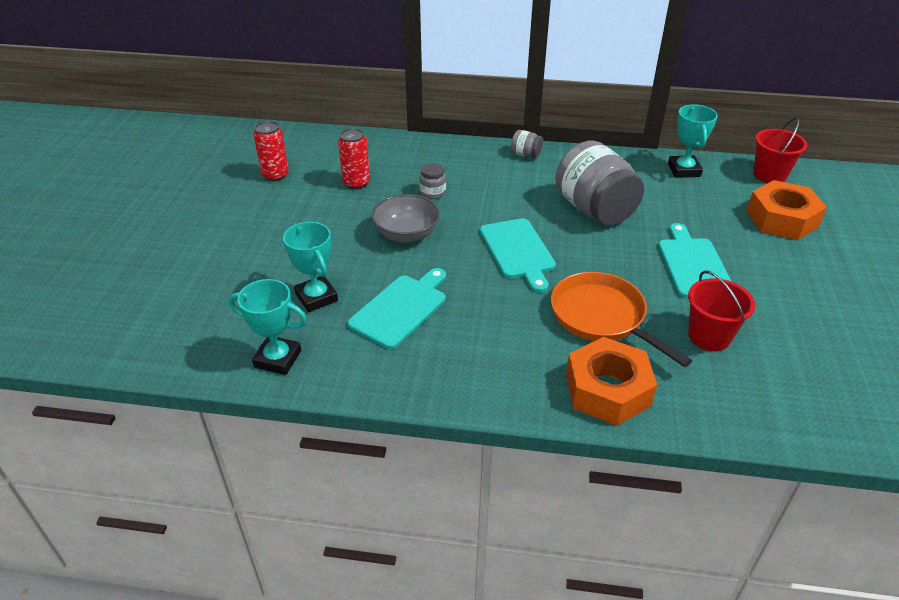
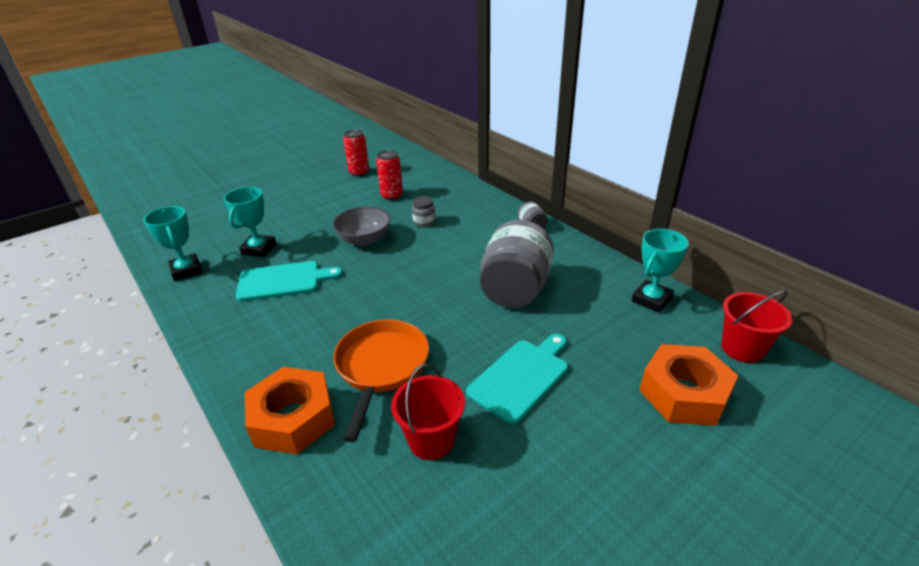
camera: 45 degrees right, 5 degrees down
(518, 251) = (409, 287): turquoise cutting board -> none

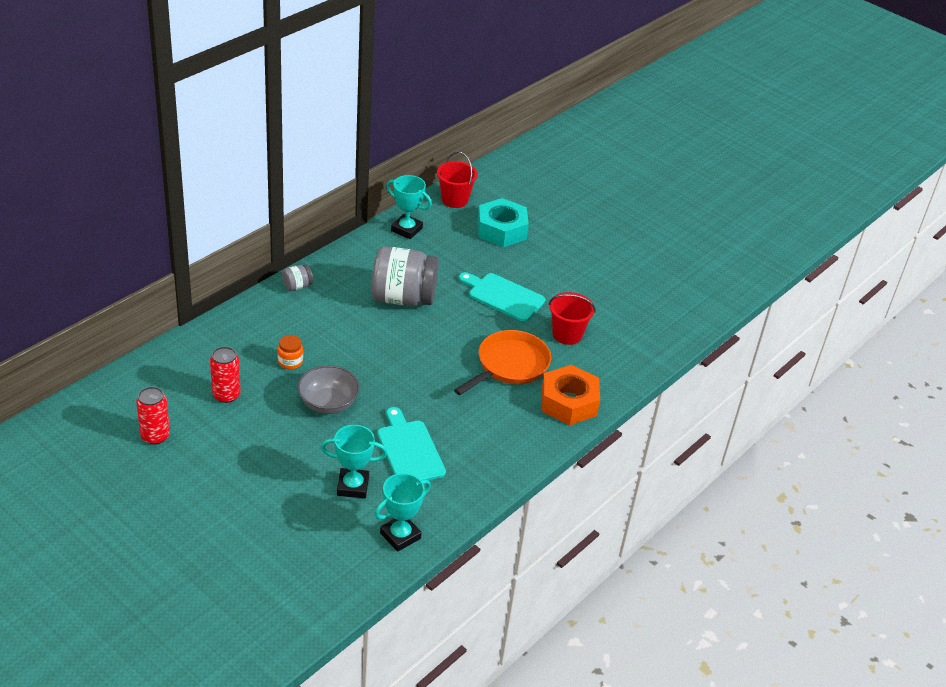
camera: 105 degrees left, 5 degrees up
(381, 367) = (509, 365): orange pan -> orange pan turned 135 degrees clockwise
(424, 222) = (290, 362): grey jar -> orange jar
(684, 393) = (501, 230): orange nut -> turquoise nut

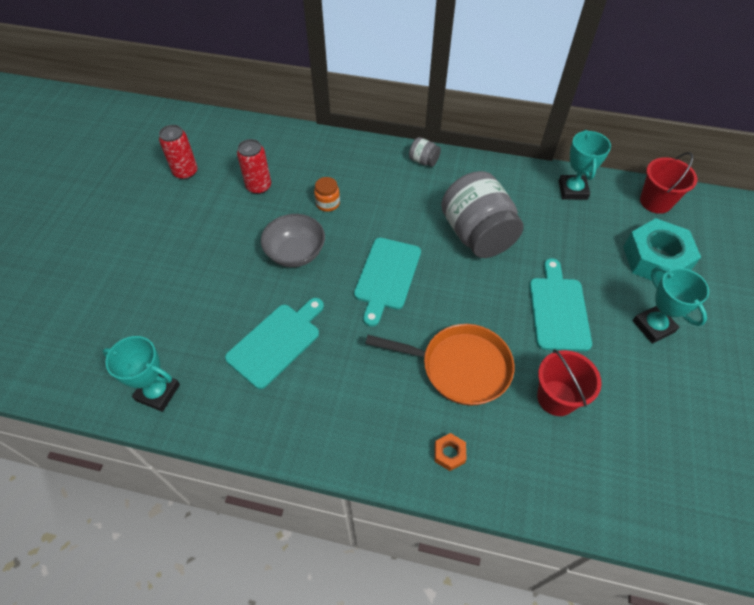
camera: 65 degrees right, 15 degrees up
(353, 486) = (202, 323): turquoise trophy -> turquoise trophy (653, 326)
(399, 363) = (387, 276): none -> turquoise cutting board
(569, 402) = (449, 453): orange nut -> orange nut, size x0.42

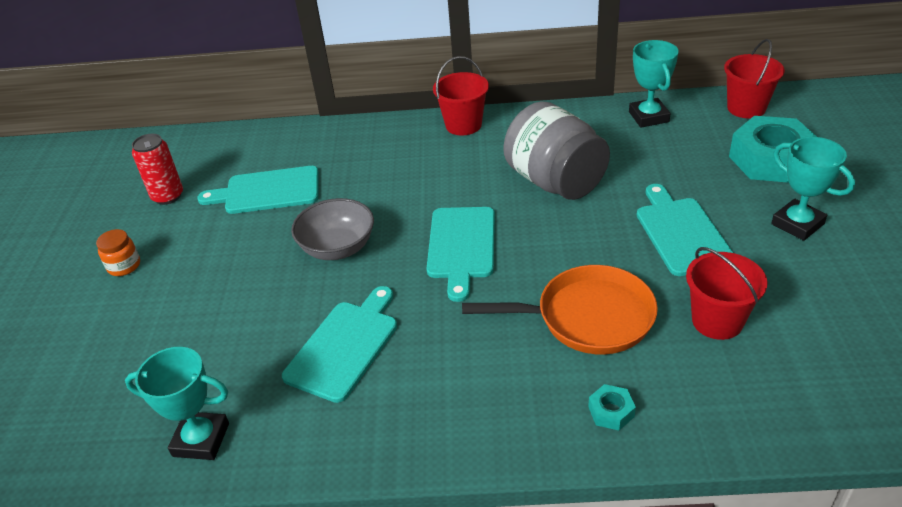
camera: 10 degrees left, 15 degrees down
(259, 186) = (268, 191): red can -> turquoise cutting board
(328, 203) = (361, 190): orange jar -> orange jar (124, 266)
(423, 161) = (463, 125): grey jar -> red bucket
(449, 453) = (611, 412): orange nut -> turquoise nut

